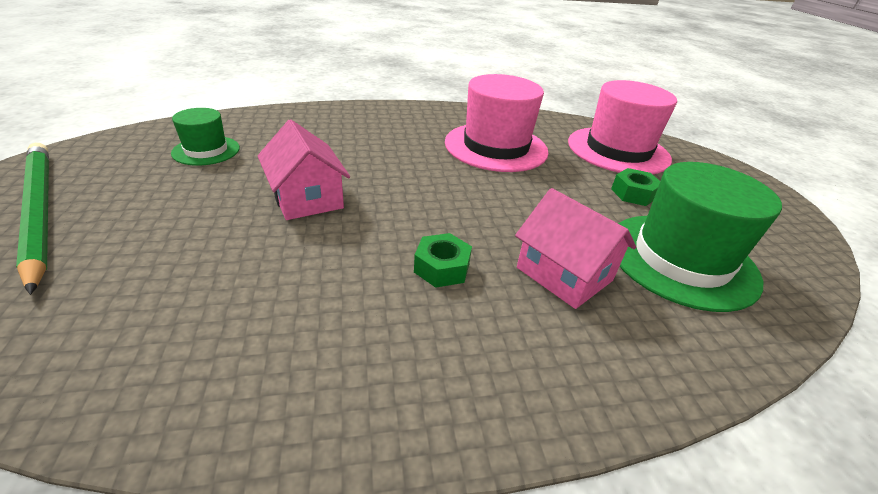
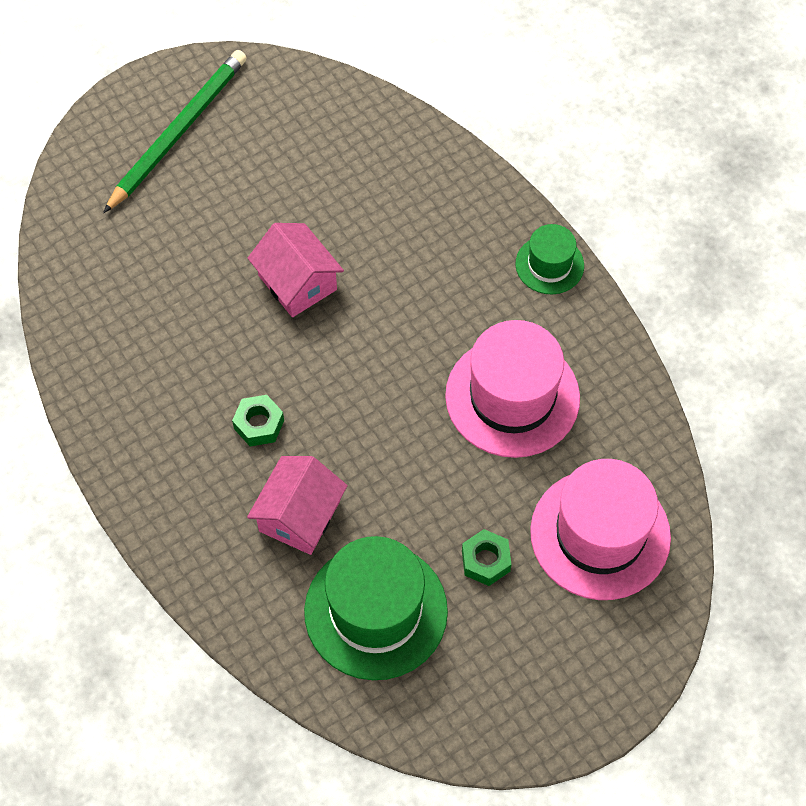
camera: 70 degrees right, 25 degrees up
(206, 150) = (325, 156): green hat -> green hat (549, 265)
(307, 198) = (297, 282): pink house -> pink house turned 75 degrees counterclockwise

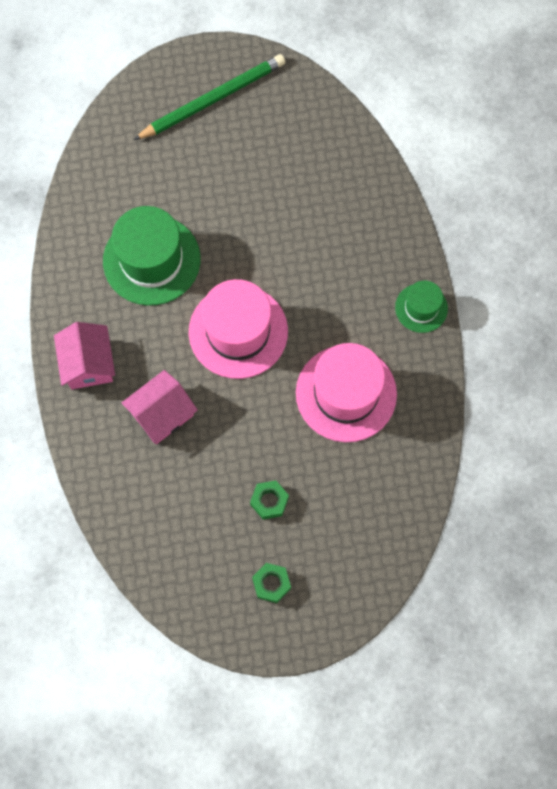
camera: 25 degrees right, 10 degrees up
(259, 424) = (166, 337): green nut -> green nut (271, 584)
(297, 282) = (240, 246): pink house -> pink house (88, 364)
(376, 611) = (180, 502): green hat -> green hat (151, 260)
(600, 534) = (356, 518): pink hat -> pink hat (238, 331)

